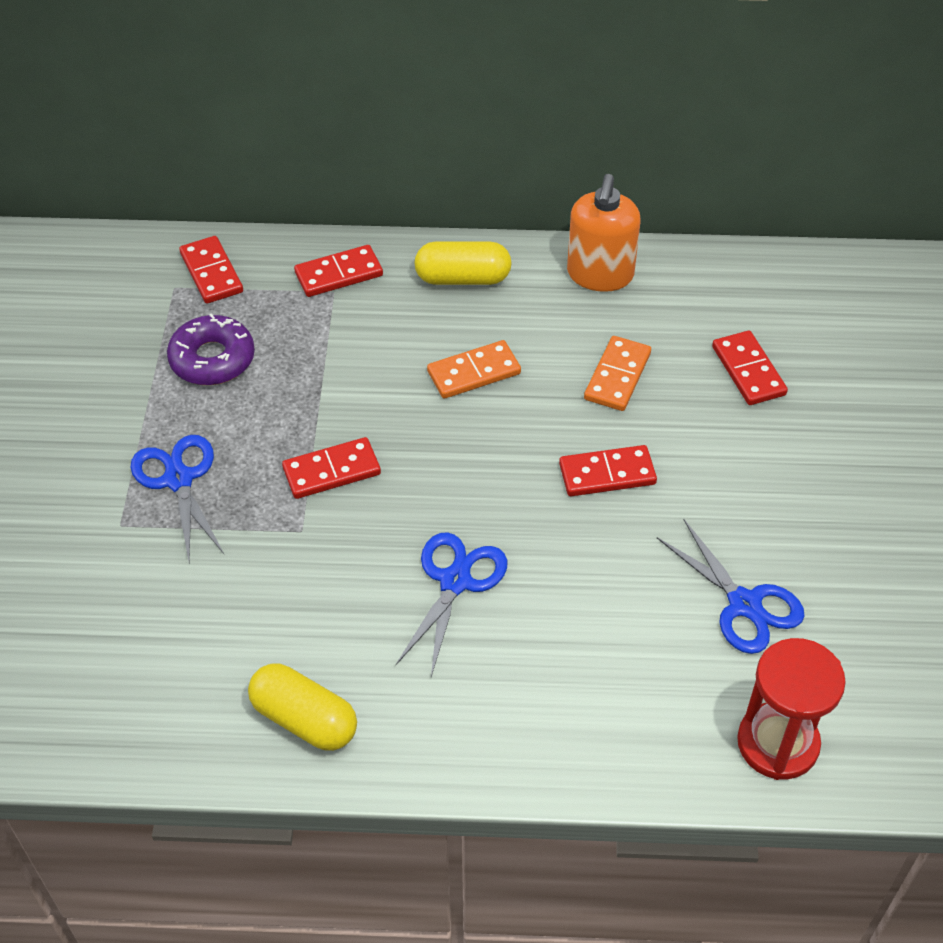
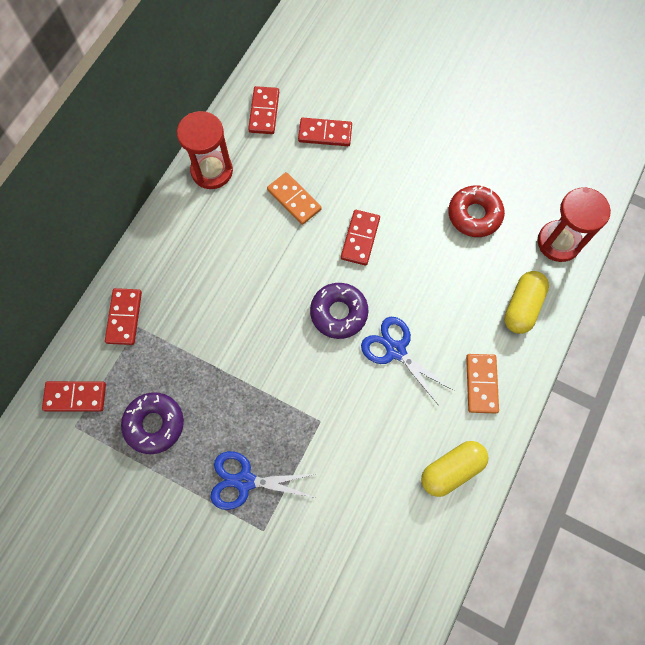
camera: 65 degrees left, 20 degrees up
(331, 471) = (284, 386): red domino -> red domino (264, 112)
(463, 278) = (171, 246): yellow capsule -> yellow capsule (522, 307)
(474, 373) = (250, 274): orange domino -> orange domino (481, 384)
(474, 492) = (339, 313): none -> purple donut
(600, 275) = (212, 171): orange soap dispenser -> red hourglass
(745, 605) = (474, 215): blue scissors -> red donut

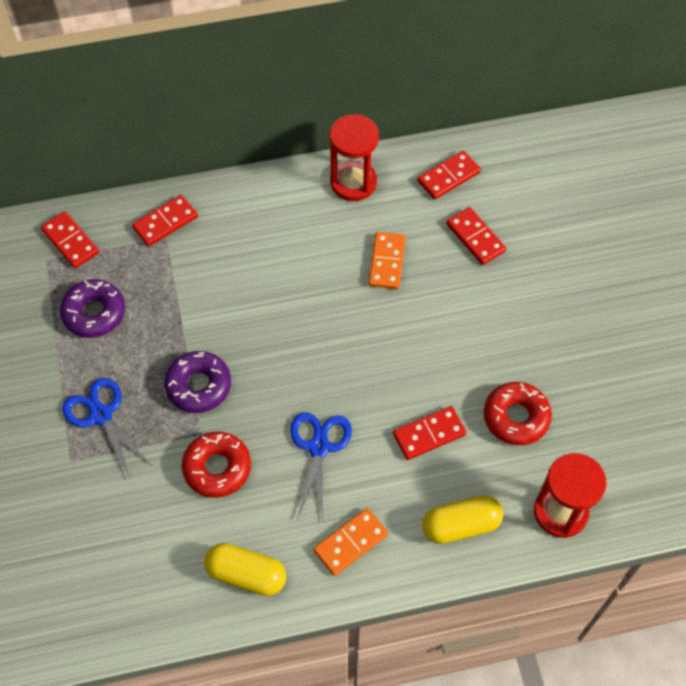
camera: 50 degrees right, 10 degrees down
(339, 313) = (312, 375): purple donut -> purple donut (198, 386)
(356, 429) = (217, 468): none -> red donut
(360, 238) = (400, 340): red domino -> red domino (429, 434)

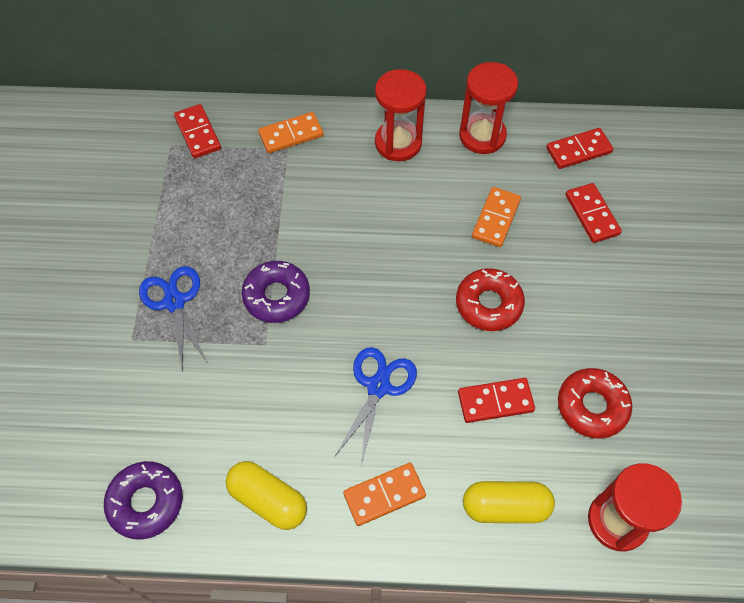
camera: 15 degrees right, 0 degrees up
(94, 313) = (199, 203): purple donut -> purple donut (146, 502)
(165, 222) = (291, 135): red domino -> orange domino
(217, 468) = (271, 382): red donut -> red donut (488, 304)
(274, 207) = (398, 143): none -> red hourglass

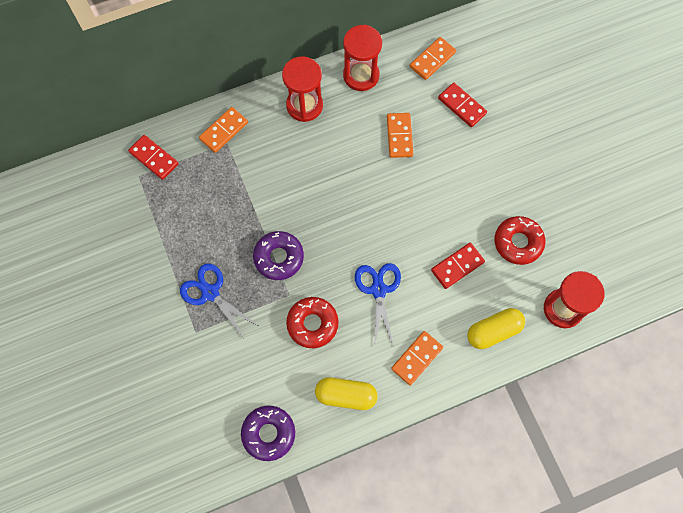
camera: 25 degrees left, 10 degrees up
(488, 304) = (423, 201): red donut -> red donut (312, 324)
(578, 150) = (432, 59): red domino -> orange domino

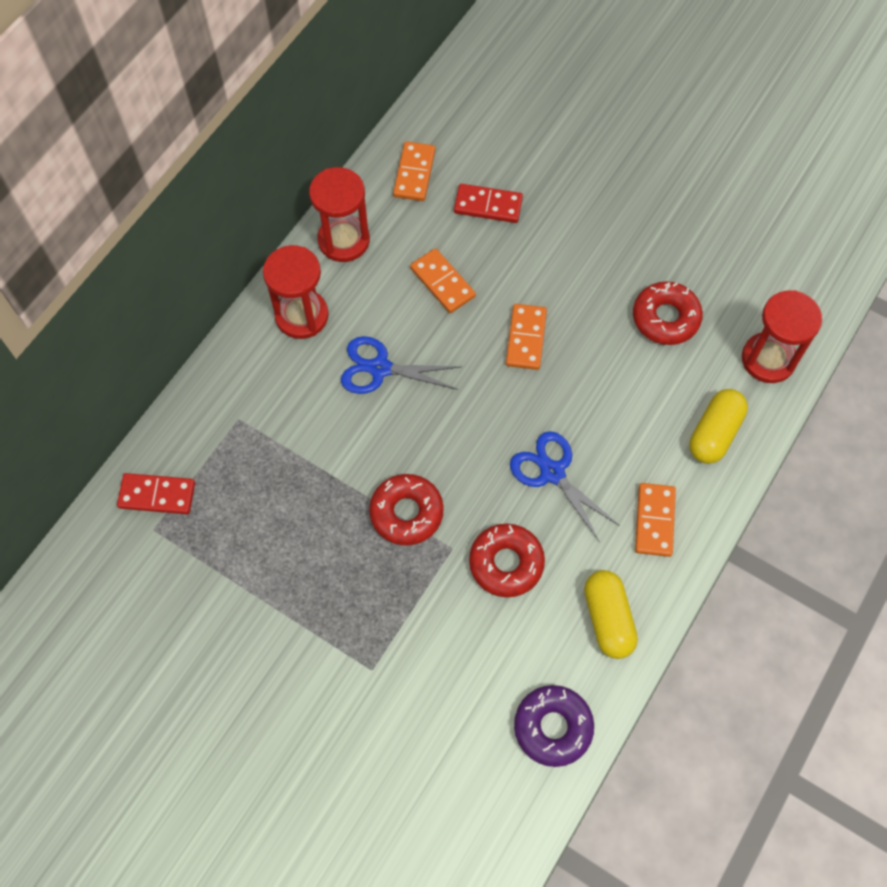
camera: 35 degrees left, 5 degrees down
(210, 293) = (354, 610): blue scissors -> blue scissors (379, 368)
(224, 131) = (223, 406): orange domino -> orange domino (526, 338)
(279, 257) = (406, 513): purple donut -> red donut
(346, 395) = (608, 619): yellow capsule -> yellow capsule turned 75 degrees counterclockwise
(457, 266) = (620, 387): red domino -> none

